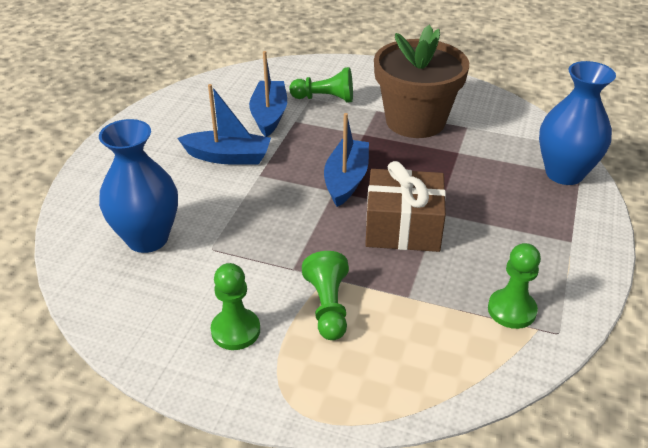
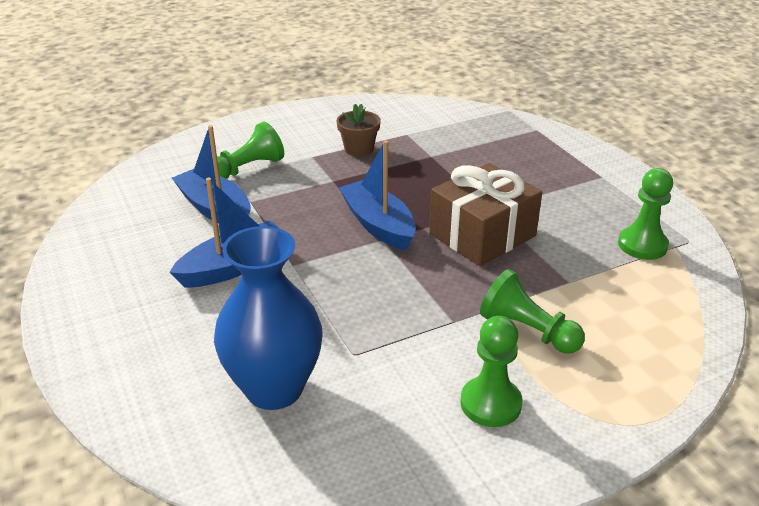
camera: 45 degrees left, 5 degrees down
(415, 121) = (359, 149): brown flower pot -> brown flower pot, size x0.43
(564, 173) = (525, 133): blue vase -> none

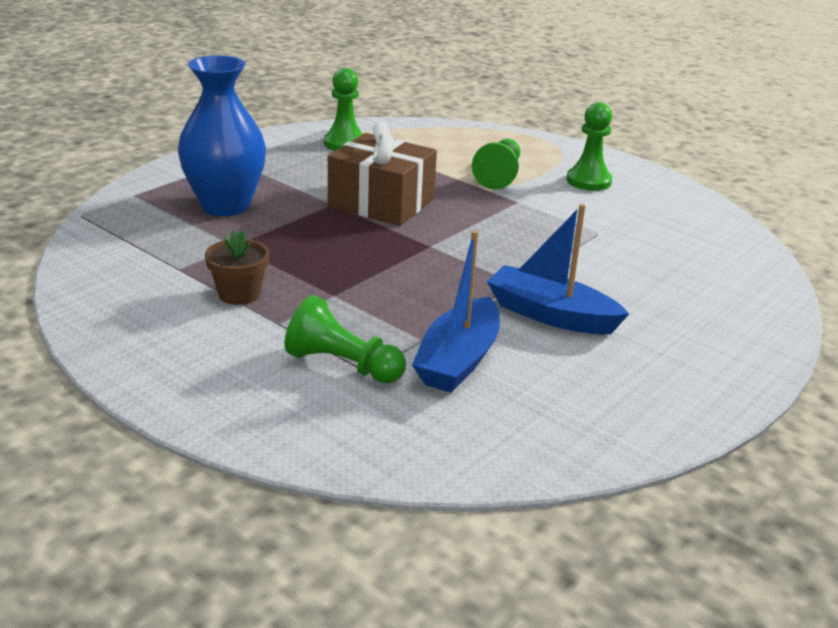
camera: 115 degrees left, 5 degrees down
(274, 388) = (672, 255): blue vase -> blue vase (225, 206)
(378, 225) = (406, 253): blue boat -> none

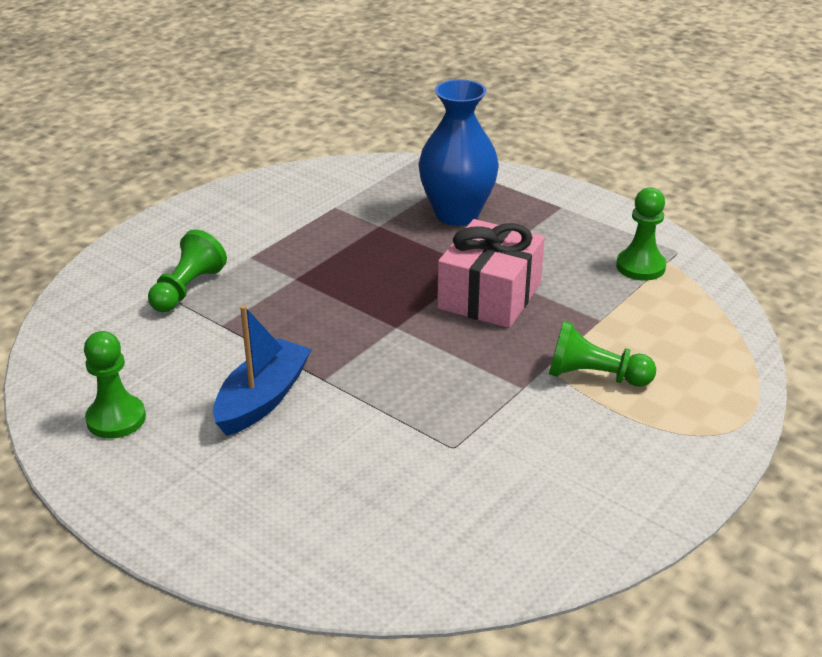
camera: 90 degrees right, 5 degrees up
(239, 294) = (295, 236): brown flower pot -> none
(381, 203) = (489, 296): brown gift -> pink gift
(458, 360) = (188, 344): blue boat -> none
(588, 181) = (607, 451): green pawn -> green pawn (116, 419)

